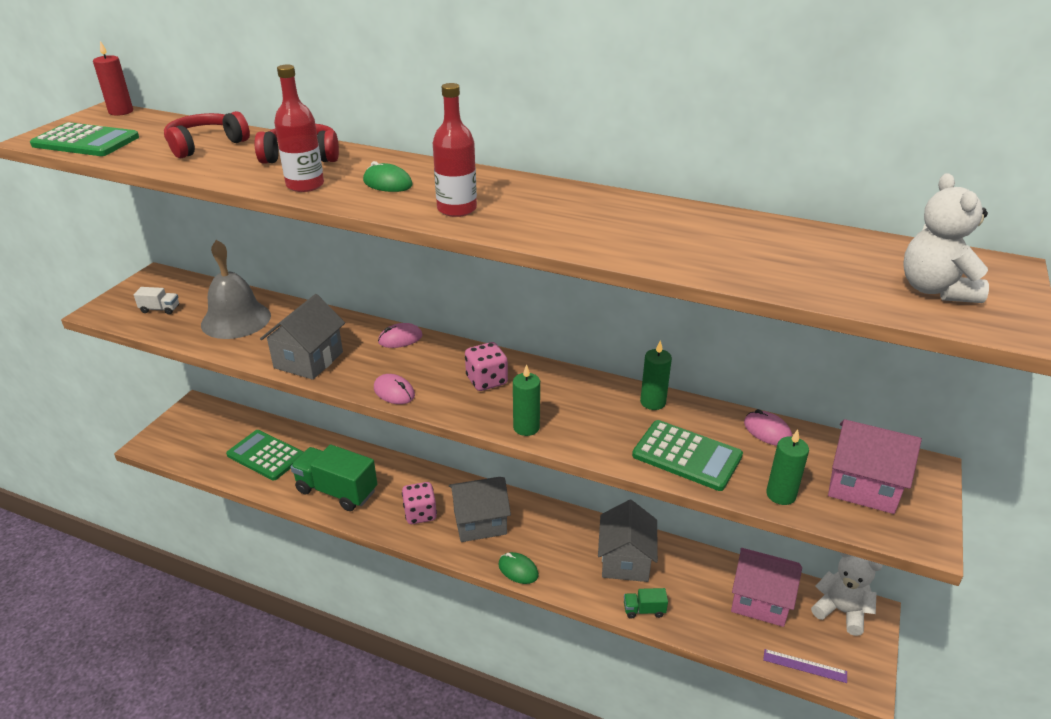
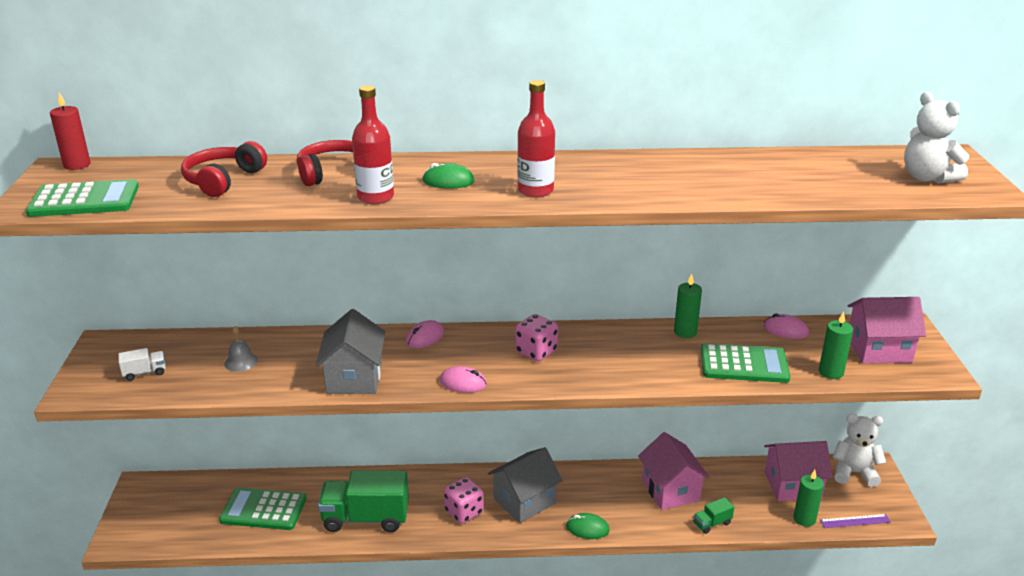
camera: 25 degrees left, 5 degrees down
(236, 320) = (241, 362): grey bell -> grey bell, size x0.45
(526, 427) = (603, 379): green candle -> green candle (804, 519)
(625, 560) = (670, 490): grey house -> pink house

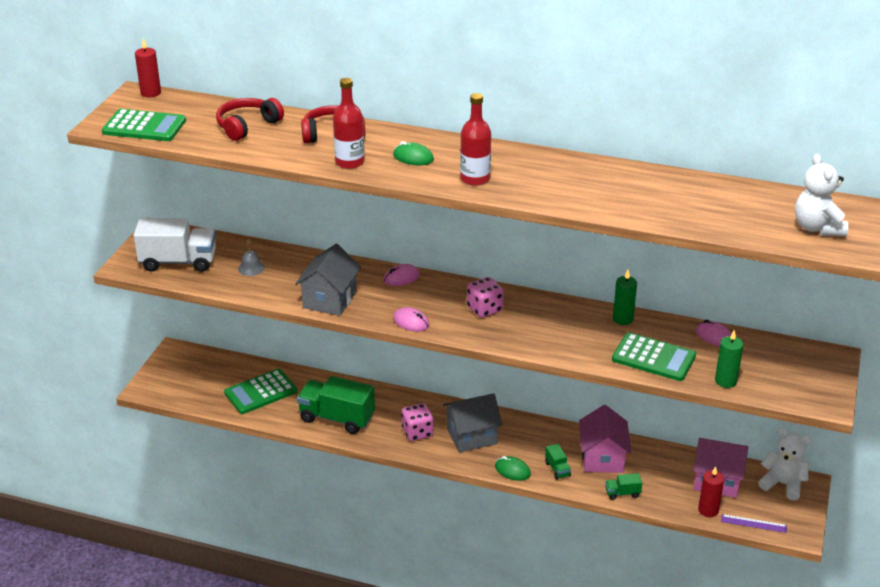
camera: 20 degrees right, 5 degrees up
(144, 373) = (178, 262): white truck -> white truck, size x2.26
(263, 510) = (261, 392): green calculator -> green calculator turned 60 degrees counterclockwise
(632, 514) = (557, 469): none -> green truck
(804, 519) = (708, 510): green candle -> red candle
(879, 349) = (786, 371): pink house -> none

